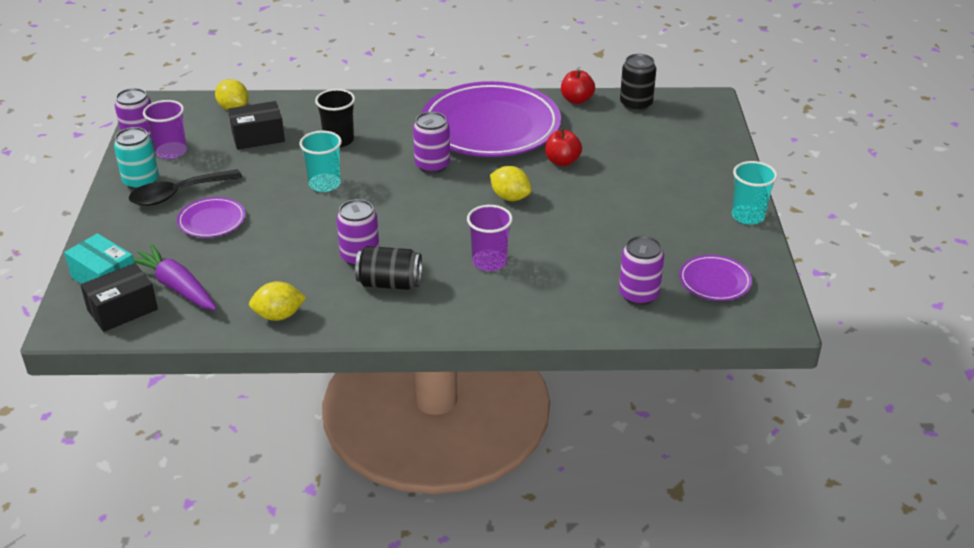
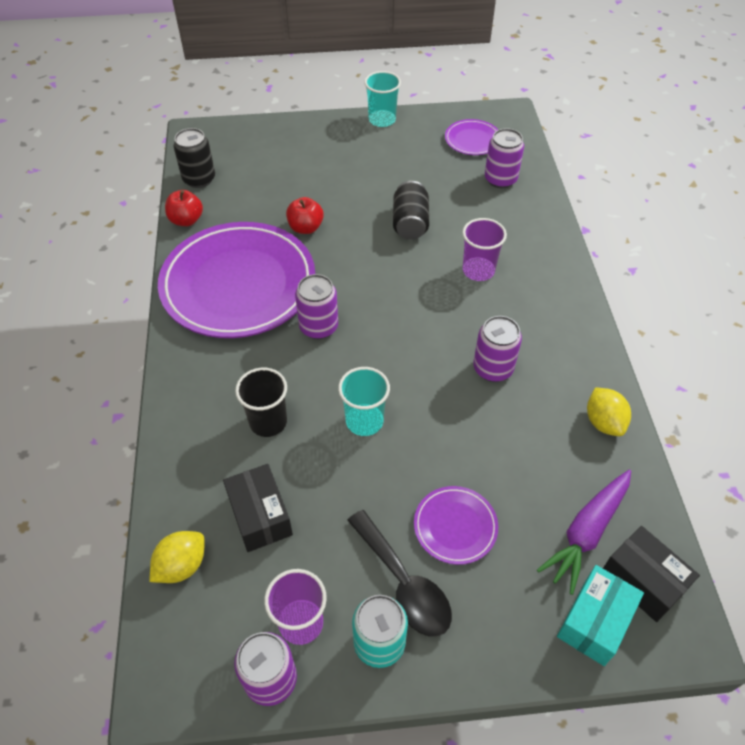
camera: 95 degrees left, 15 degrees up
(389, 283) = (528, 339): black can -> black can (410, 223)
(510, 197) = (372, 262): yellow lemon -> none

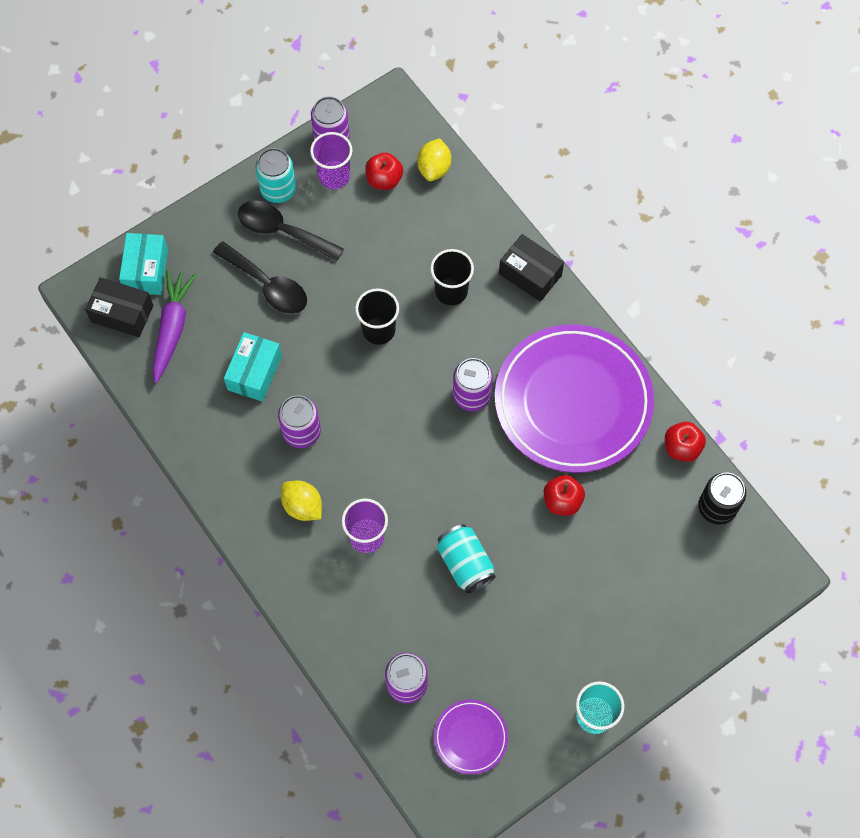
camera: 150 degrees right, 15 degrees up
(247, 583) = (384, 179): none -> red apple
(260, 516) = (406, 223): black box -> black box (530, 274)
(364, 421) = (378, 330): turquoise cup -> black cup
(410, 223) = (465, 563): black can -> turquoise can
(455, 526) = (267, 285): purple plate -> black spoon
(514, 442) = (254, 373): none -> turquoise box
(603, 422) = (190, 427): yellow lemon -> yellow lemon (302, 506)

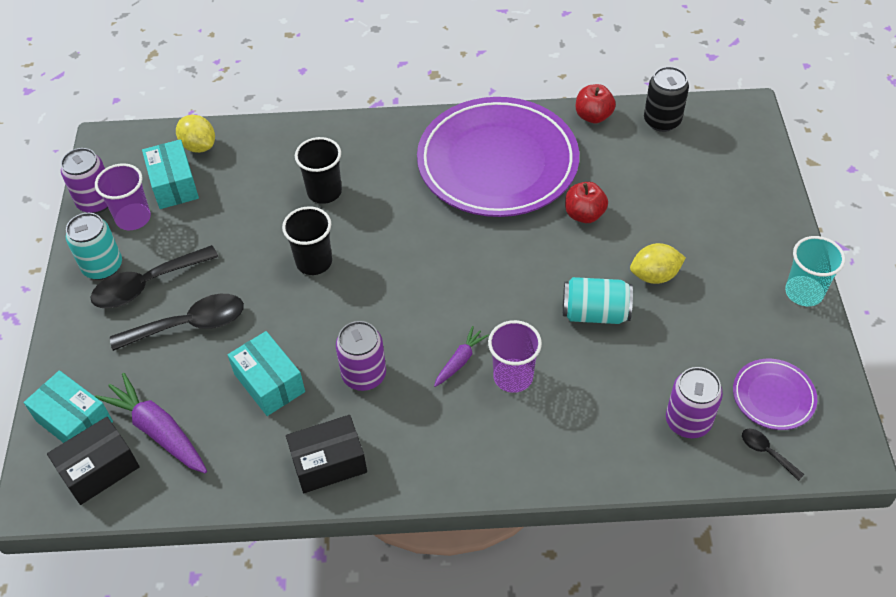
camera: 55 degrees left, 15 degrees down
(302, 506) = (442, 414): yellow lemon -> yellow lemon (654, 275)
(357, 490) = (460, 360): none -> purple carrot
(384, 179) = (174, 185): red apple -> turquoise box
(415, 755) = (766, 452): none -> black spoon
(471, 395) = (435, 227): purple can -> none
(530, 274) = (357, 133): black box -> black box (329, 463)

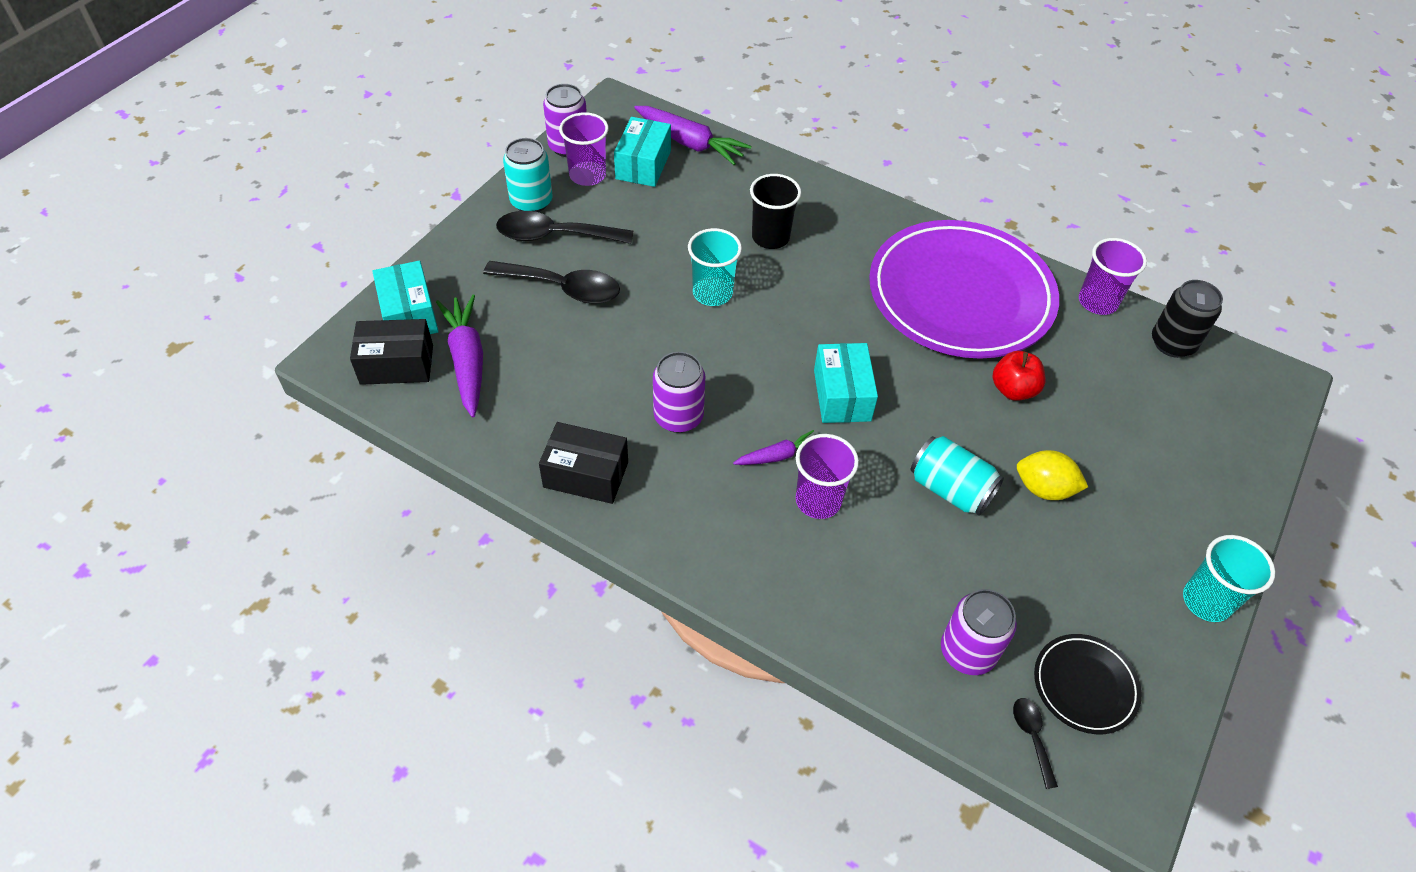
camera: 30 degrees right, 0 degrees up
(199, 146) = (690, 143): yellow lemon -> purple carrot
(269, 383) = (590, 375): turquoise box -> turquoise box (842, 395)
(314, 262) = (712, 293): black cup -> turquoise cup
(593, 116) = (1097, 302): red apple -> purple cup
(773, 396) = (1085, 685): purple plate -> black plate

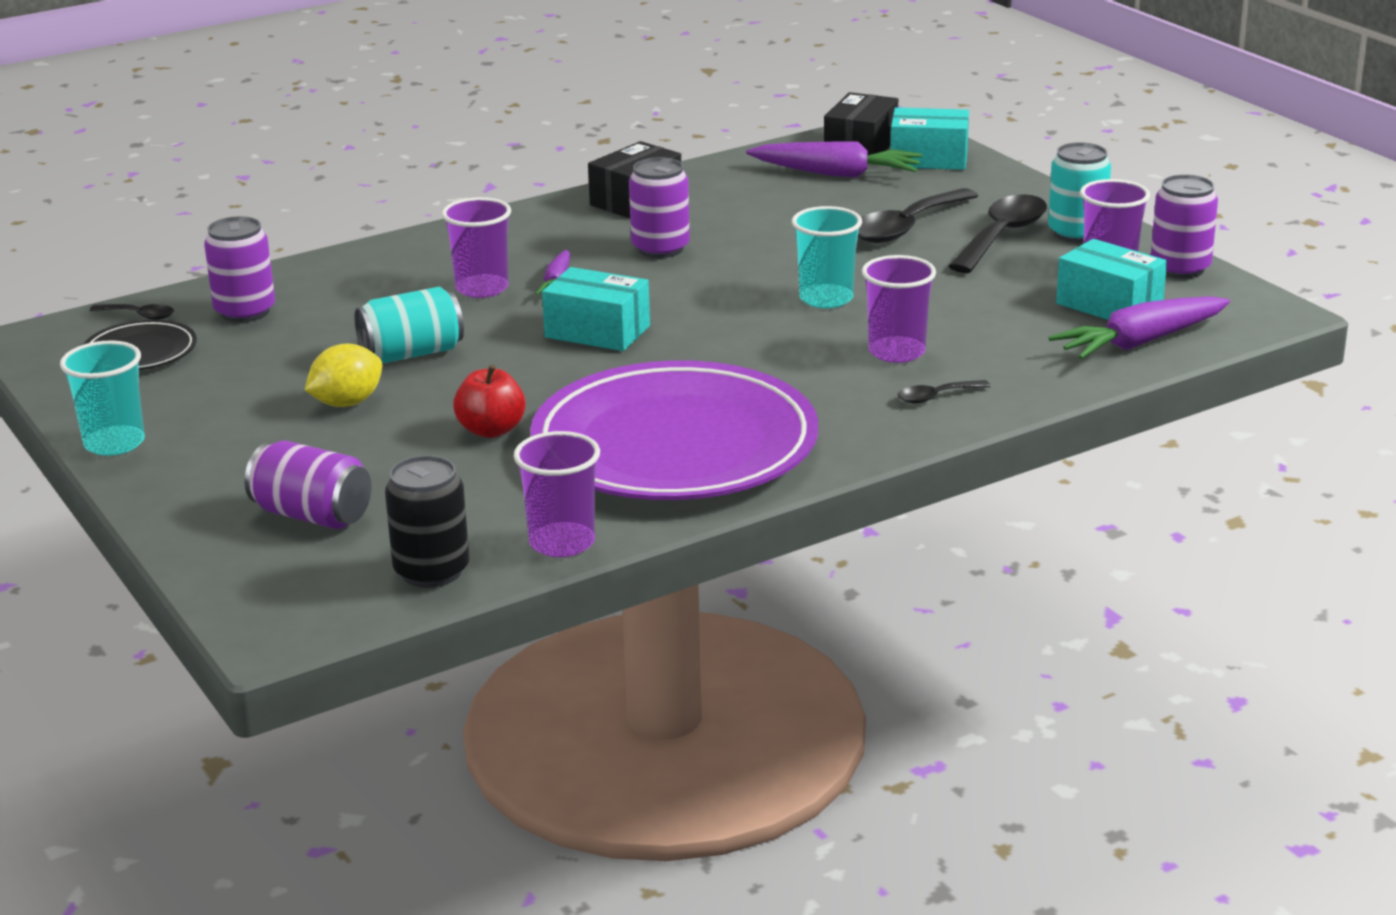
camera: 120 degrees right, 25 degrees down
(770, 237) = (896, 352): black cup -> purple cup
(817, 205) = (936, 396): none -> black spoon
(1176, 428) = (312, 515): none -> purple can

